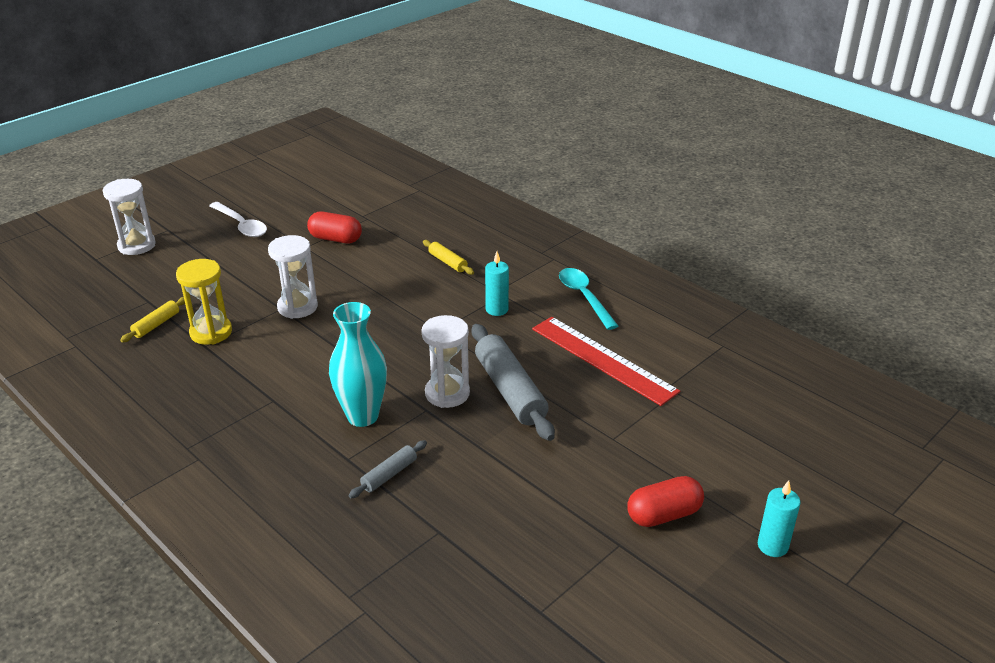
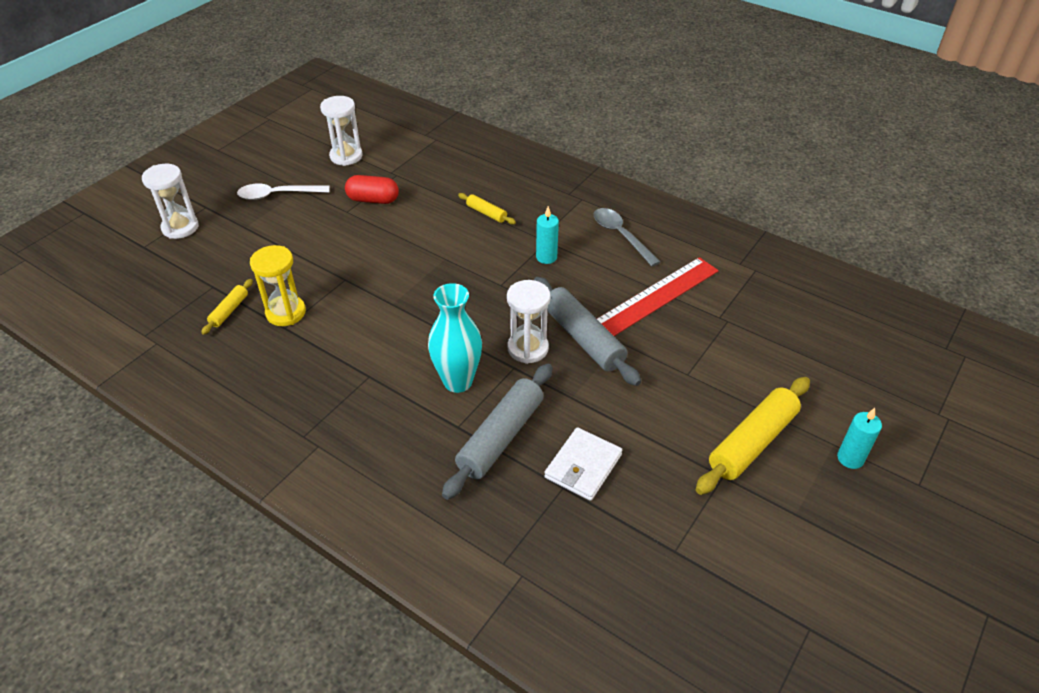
camera: 10 degrees left, 10 degrees up
(241, 225) = (277, 195): white spoon -> white spoon turned 135 degrees clockwise
(297, 307) = (360, 276): white hourglass -> white hourglass (346, 156)
(389, 475) = (501, 437): grey rolling pin -> grey rolling pin, size x2.01
(468, 514) = (583, 466): none -> white wallet
(584, 297) = (621, 235): turquoise spoon -> grey spoon
(603, 359) = (656, 296): red ruler -> red ruler turned 75 degrees counterclockwise
(663, 514) = (752, 442): red capsule -> yellow rolling pin

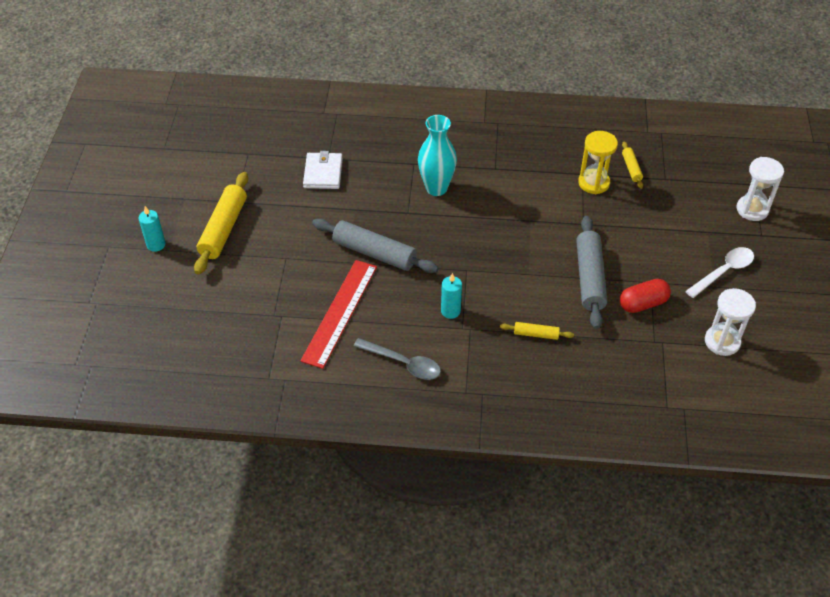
camera: 150 degrees right, 5 degrees up
(501, 437) = (383, 168): grey rolling pin -> grey rolling pin (589, 278)
(528, 348) = (408, 229): white hourglass -> none

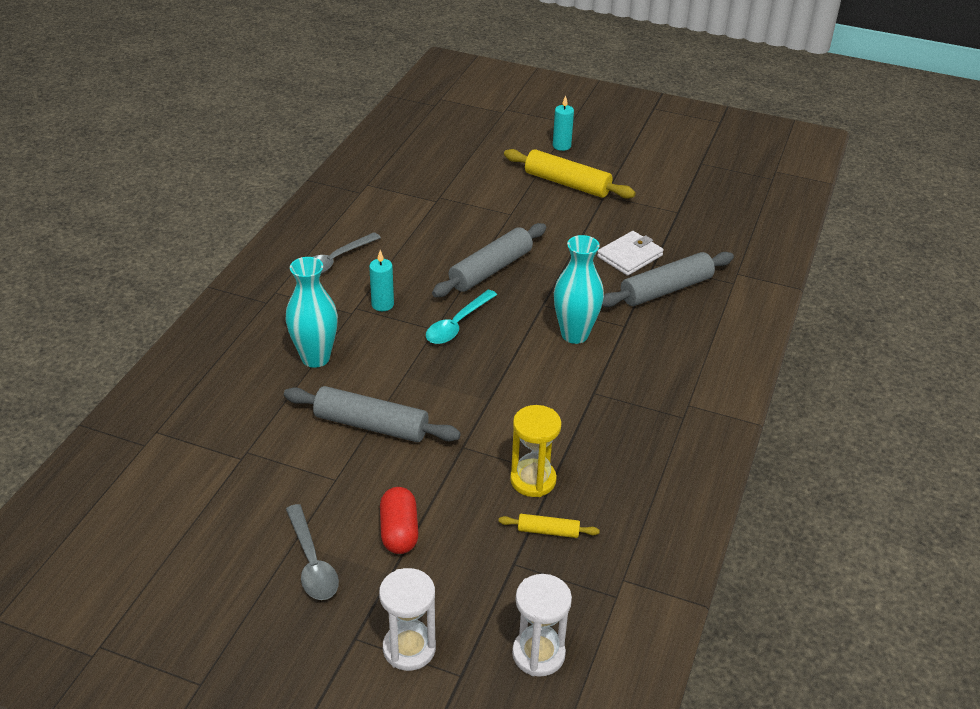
camera: 105 degrees right, 10 degrees down
(323, 173) = (629, 256): white wallet -> white wallet turned 60 degrees counterclockwise
(340, 312) = (421, 234): red ruler -> none
(360, 147) = (666, 290): none -> grey rolling pin
(455, 257) = (457, 324): none -> turquoise spoon
(536, 334) = (315, 358): yellow rolling pin -> turquoise vase
(643, 303) = (306, 460): red capsule -> red capsule (399, 531)
(722, 342) = (206, 514): white hourglass -> white hourglass (538, 654)
(724, 271) = (312, 563): white spoon -> grey spoon

